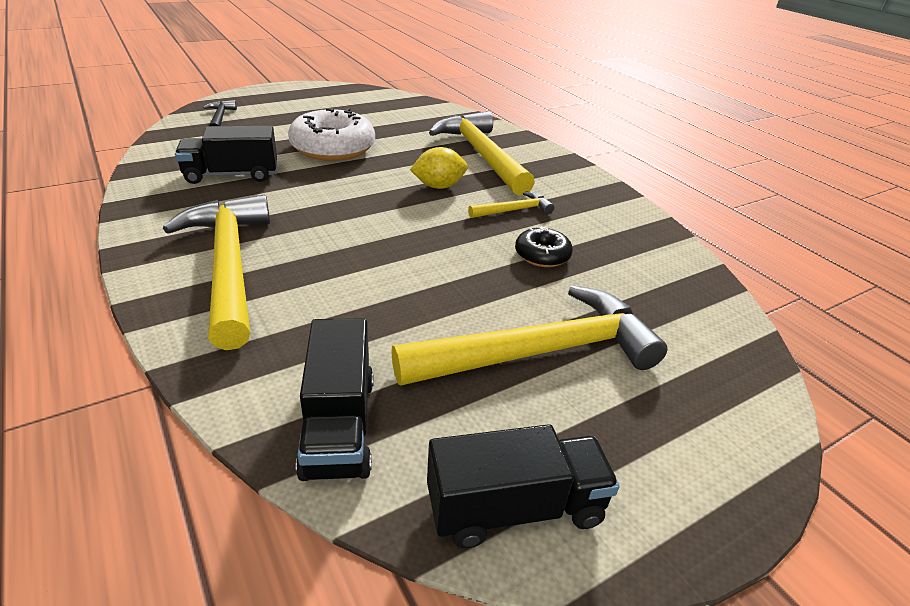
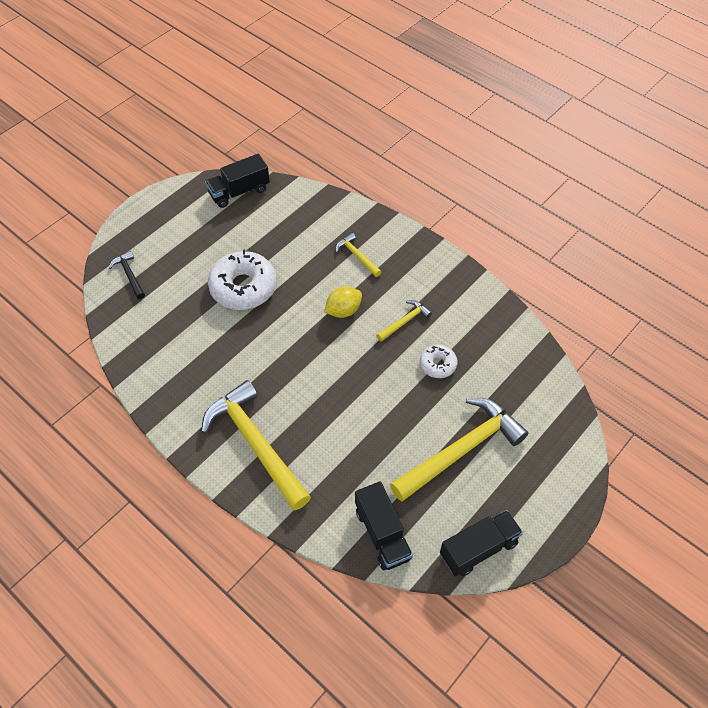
camera: 15 degrees left, 20 degrees up
(232, 175) = (193, 350): black truck -> black truck (239, 191)
(481, 155) = (357, 256): yellow hammer -> yellow hammer, size x0.46
(542, 255) = (438, 364): black donut -> white donut

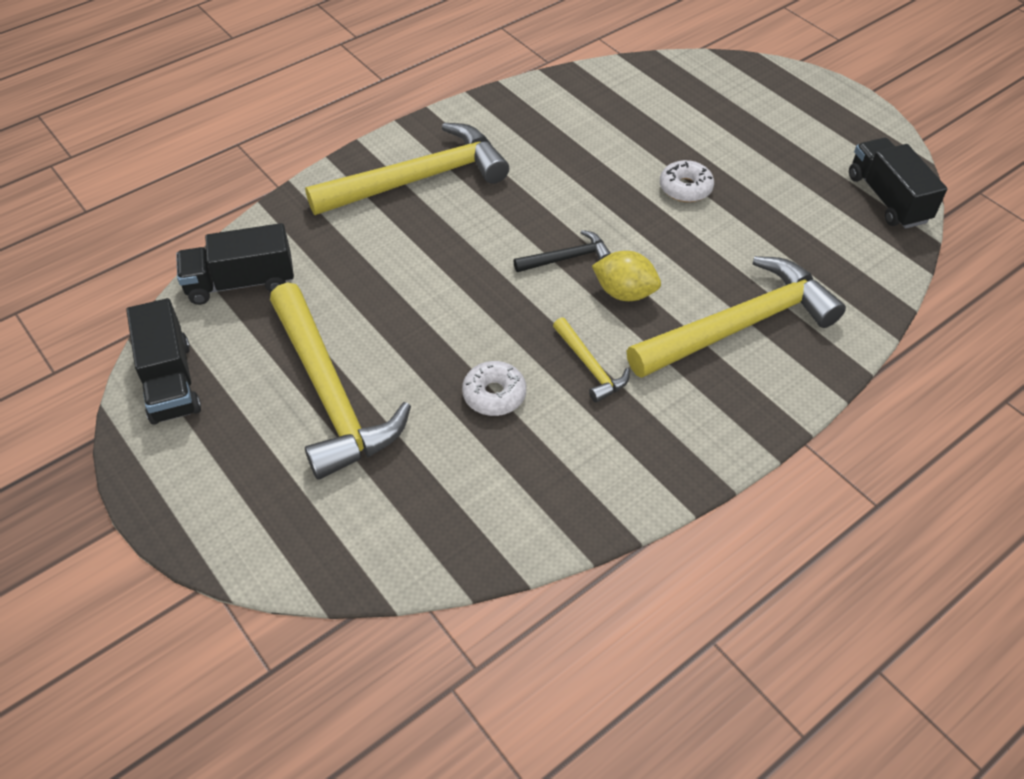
camera: 100 degrees right, 5 degrees down
(129, 275) = (719, 85): black hammer -> black hammer (567, 258)
(243, 287) = (685, 188): white donut -> white donut, size x0.52
(343, 311) = (624, 293): yellow lemon -> yellow lemon turned 45 degrees counterclockwise
(357, 256) = (740, 325): yellow hammer -> yellow hammer, size x2.19

